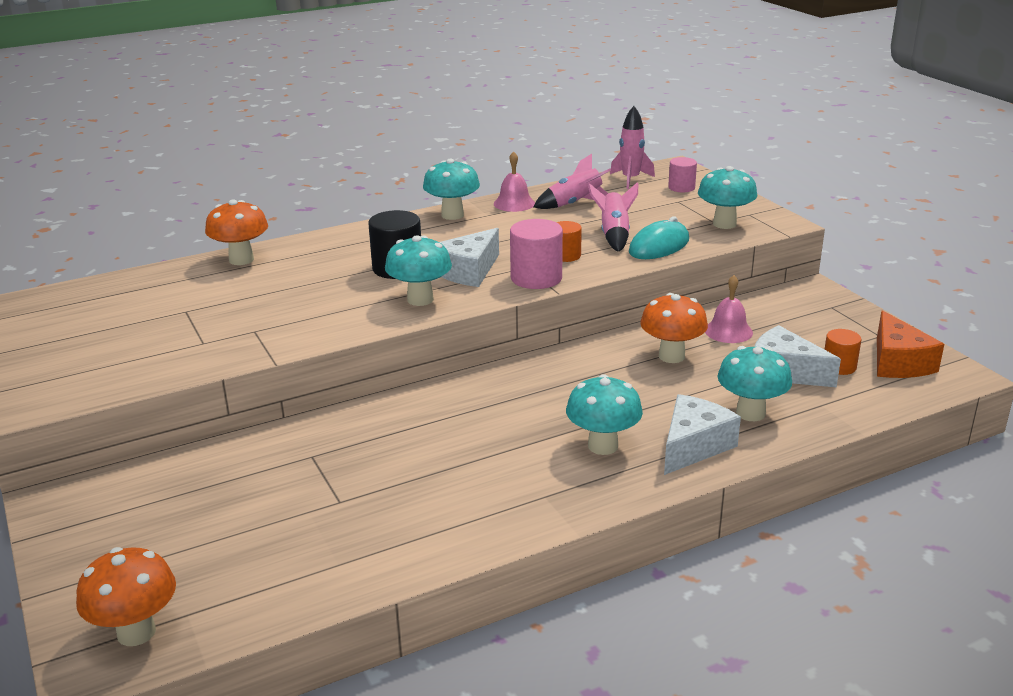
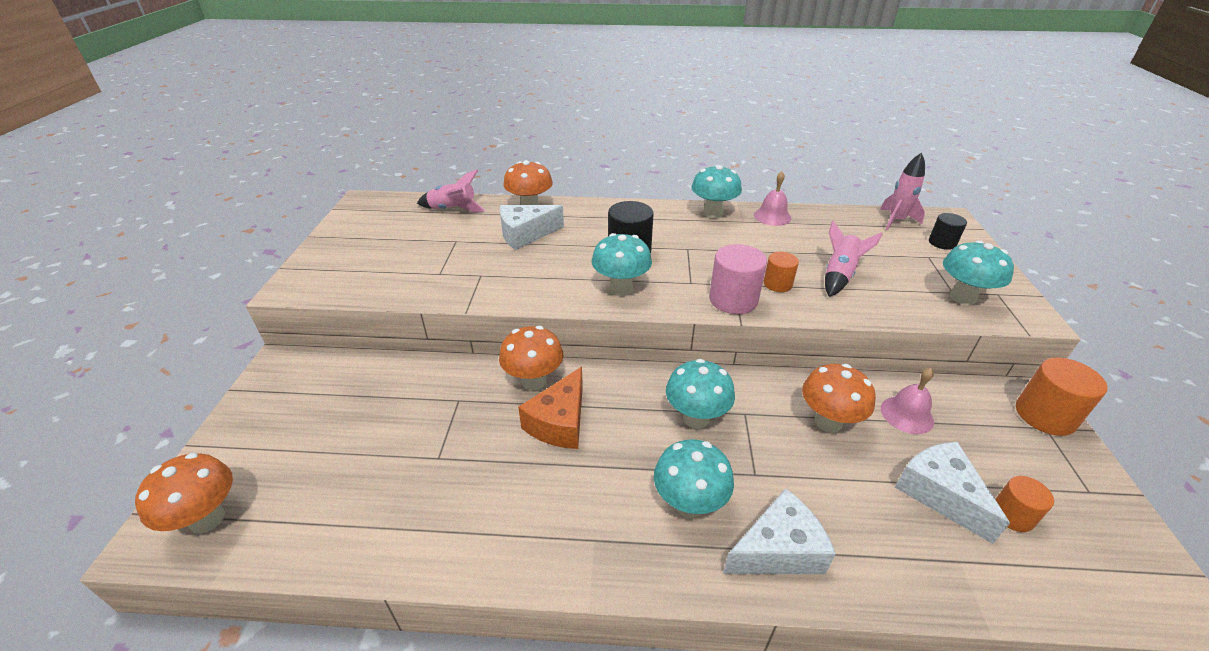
camera: 30 degrees right, 10 degrees up
(377, 416) = (534, 381): none -> orange mushroom
(468, 271) = (682, 273): white cheese -> white cheese (525, 234)
(574, 204) = (825, 232): pink rocket -> pink rocket (452, 209)
(659, 246) = (875, 302): turquoise mouse -> none
(681, 187) = (942, 243): pink cylinder -> black cylinder
(750, 413) = (868, 534): turquoise mushroom -> turquoise mushroom (696, 418)
(826, 299) = (1045, 415): none -> orange cylinder
(898, 362) = (1095, 542): orange cheese -> orange cheese (559, 422)

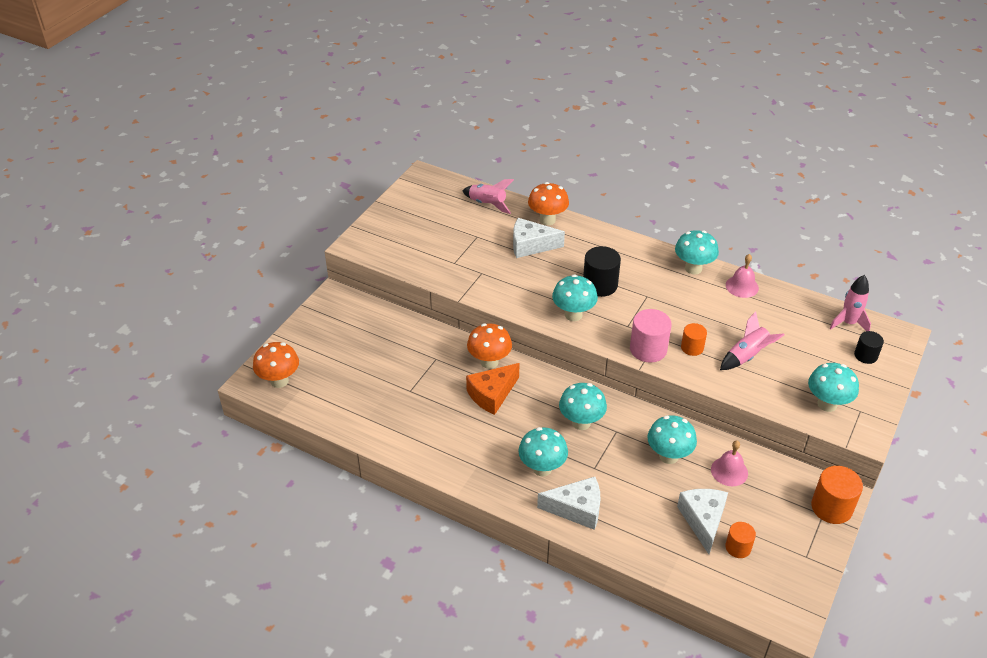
camera: 25 degrees right, 5 degrees up
(828, 422) = (668, 456): orange mushroom -> turquoise mushroom

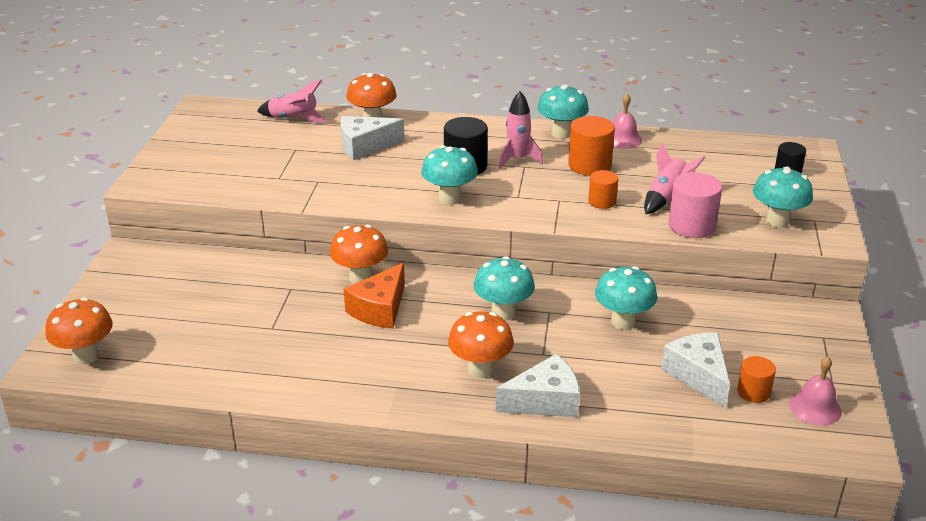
camera: 20 degrees left, 10 degrees down
(542, 468) = (480, 369): turquoise mushroom -> orange mushroom
(648, 349) = (554, 213): pink cylinder -> pink cylinder (691, 226)
(729, 471) = (698, 320): pink bell -> pink bell (815, 407)
(831, 507) = (828, 328): orange cylinder -> orange cylinder (589, 165)
(848, 323) = (752, 149): pink rocket -> pink rocket (517, 160)

